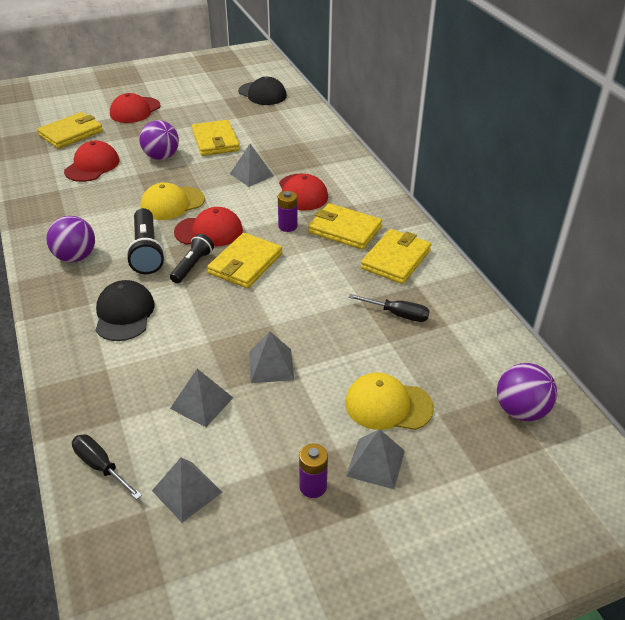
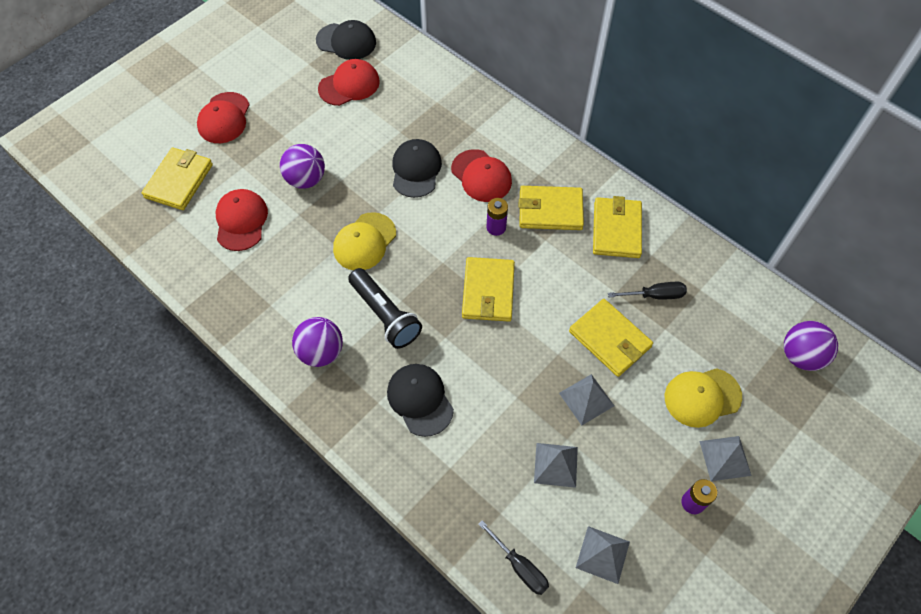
camera: 25 degrees left, 20 degrees up
(101, 467) = (519, 566): black screwdriver -> black screwdriver turned 150 degrees counterclockwise
(192, 266) = (441, 315): black flashlight -> none
(209, 231) = (426, 264): red cap -> red cap (349, 85)
(215, 141) = (346, 134): yellow wallet -> yellow wallet (610, 339)
(251, 174) = (416, 170): grey pyramid -> black cap

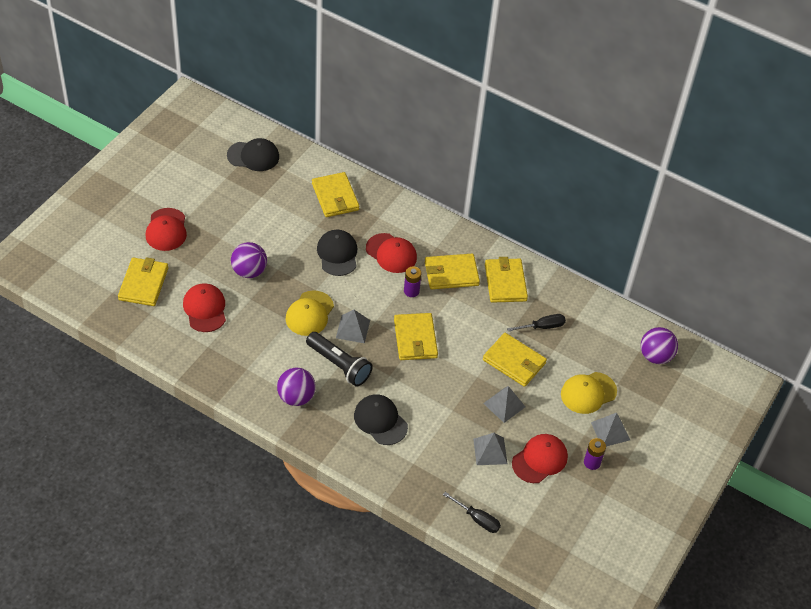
camera: 15 degrees left, 10 degrees down
(349, 85) = (265, 192): red cap -> red cap (539, 460)
(429, 99) = (335, 197): none -> yellow wallet
(602, 554) = (534, 503): grey pyramid -> grey pyramid (353, 329)

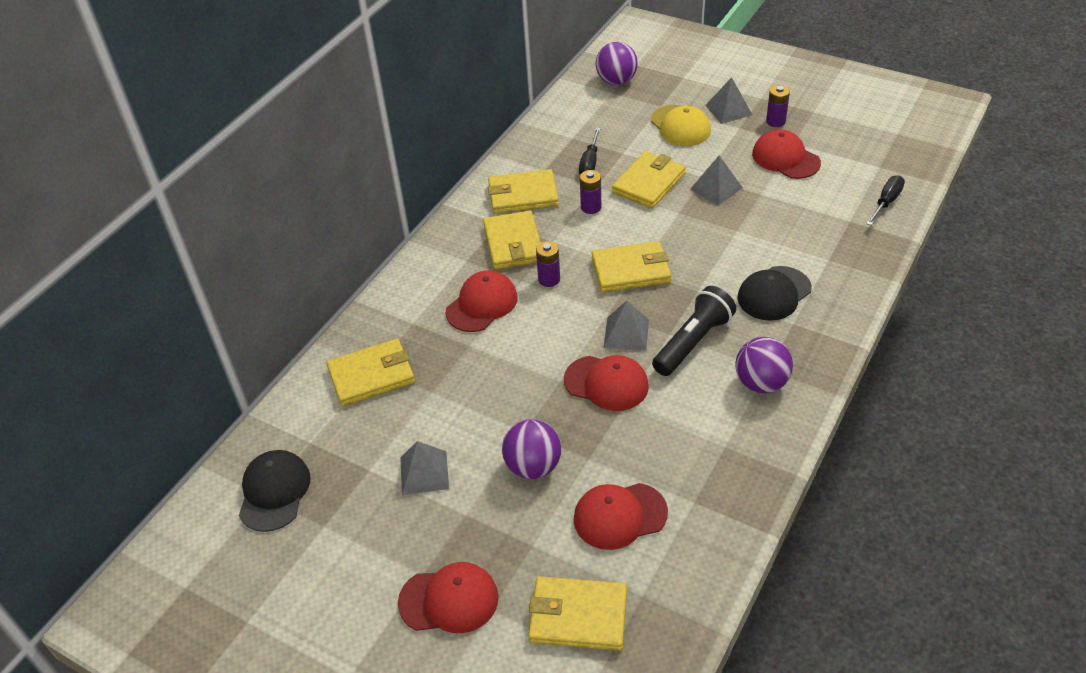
camera: 85 degrees left, 5 degrees down
(309, 313) = (606, 383): yellow cap -> red cap
(337, 254) = (488, 362): black cap -> none
(487, 322) = (591, 207): none -> purple battery
(490, 451) = (787, 196): grey pyramid -> grey pyramid (424, 473)
(542, 327) = (590, 163): black screwdriver -> black screwdriver turned 150 degrees counterclockwise

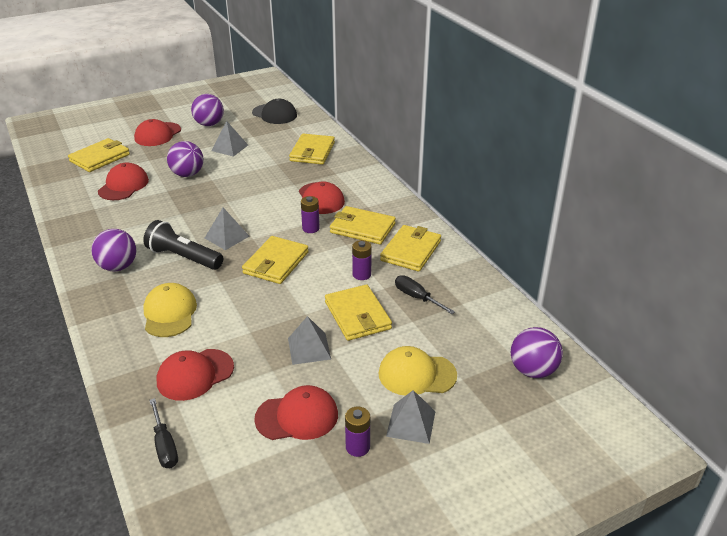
camera: 120 degrees right, 10 degrees down
(365, 555) = (209, 124): none -> purple ball
(606, 383) = (202, 215): red cap -> red cap (195, 374)
(693, 342) = (184, 257): black flashlight -> black flashlight turned 135 degrees clockwise
(774, 293) = (169, 313): black cap -> yellow cap

